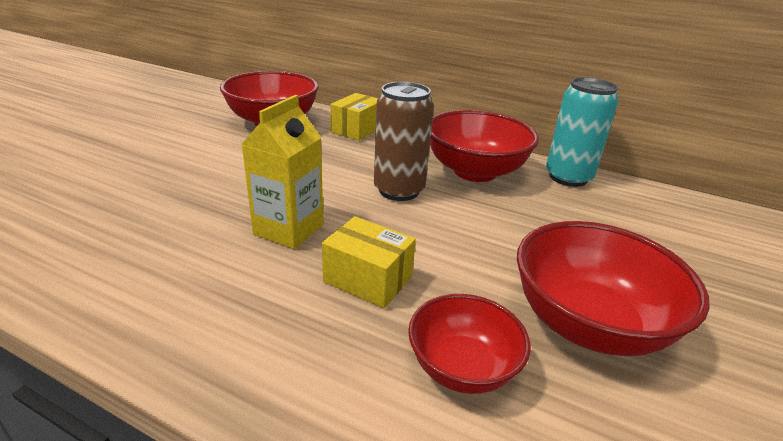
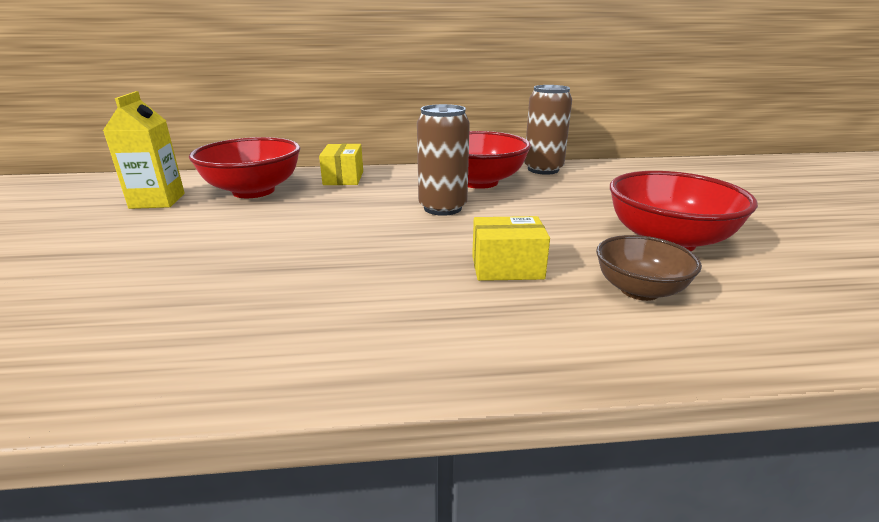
camera: 30 degrees left, 5 degrees down
(288, 229) = (395, 258): yellow carton -> yellow carton (157, 201)
(462, 368) = (639, 290): red bowl -> brown bowl
(568, 177) = (543, 169): turquoise can -> brown can

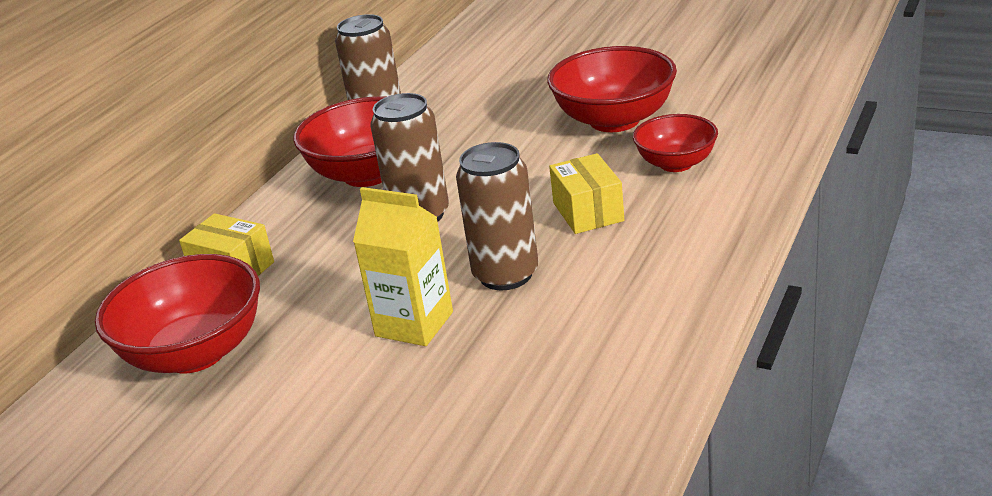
camera: 55 degrees left, 5 degrees up
(157, 201) = (132, 448): yellow carton -> yellow carton (414, 324)
(384, 257) = (505, 275): none -> brown can
(507, 267) = (588, 212): yellow box -> yellow box turned 45 degrees counterclockwise
(639, 290) = (676, 163): brown bowl -> red bowl

